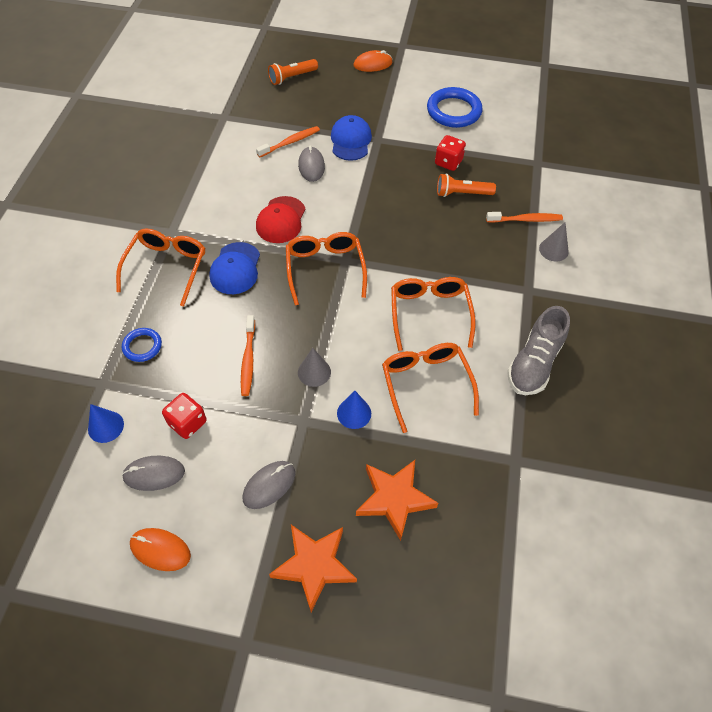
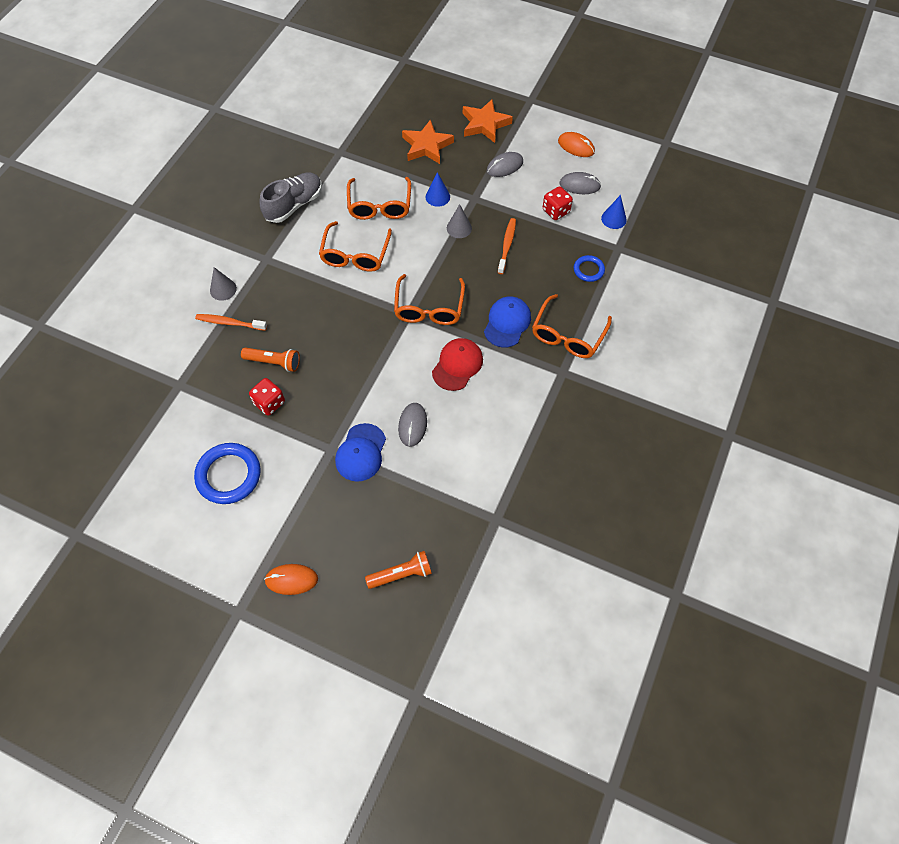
camera: 165 degrees left, 5 degrees up
(290, 142) = (427, 463): orange toothbrush -> none

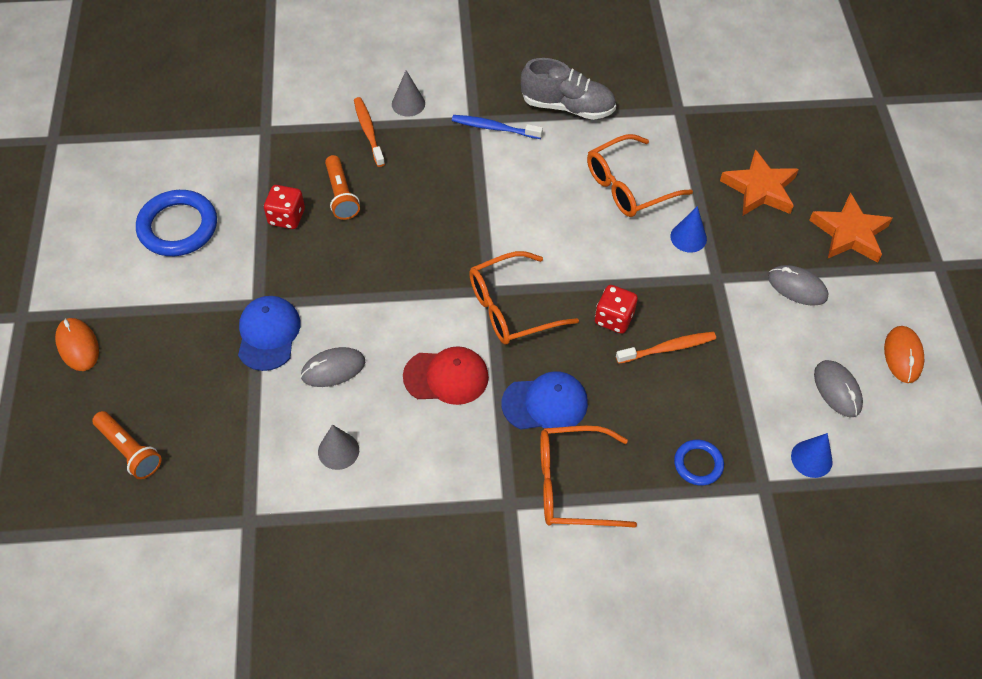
camera: 60 degrees right, 5 degrees down
(282, 251) = (494, 128): none -> blue toothbrush
(355, 255) = (538, 197): orange glasses -> none
(361, 452) = (268, 334): blue cap -> blue cap turned 105 degrees clockwise
(459, 228) = (656, 283): grey cone -> grey cone (338, 451)
(556, 211) = (769, 380): red dice -> red dice (614, 318)

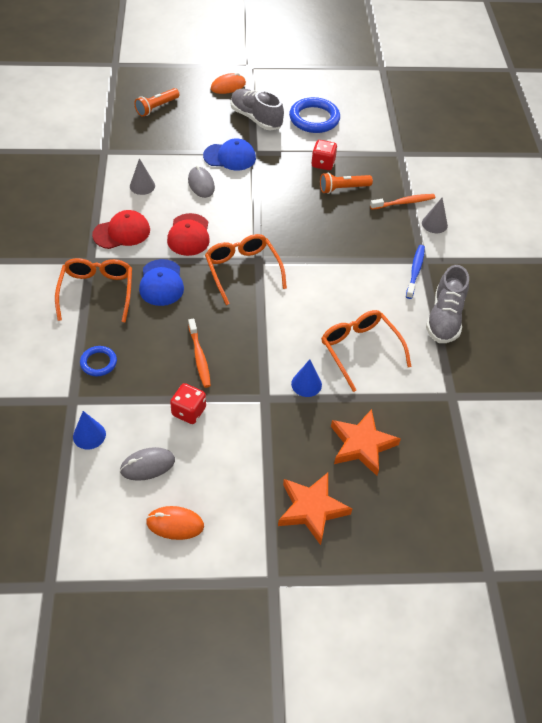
camera: 90 degrees right, 5 degrees down
(172, 303) = (256, 118): none -> grey shoe
(446, 467) = (122, 232): none -> red cap
(614, 318) = (229, 327): red dice -> red dice (189, 411)
(797, 287) = (252, 455): grey mouse -> none

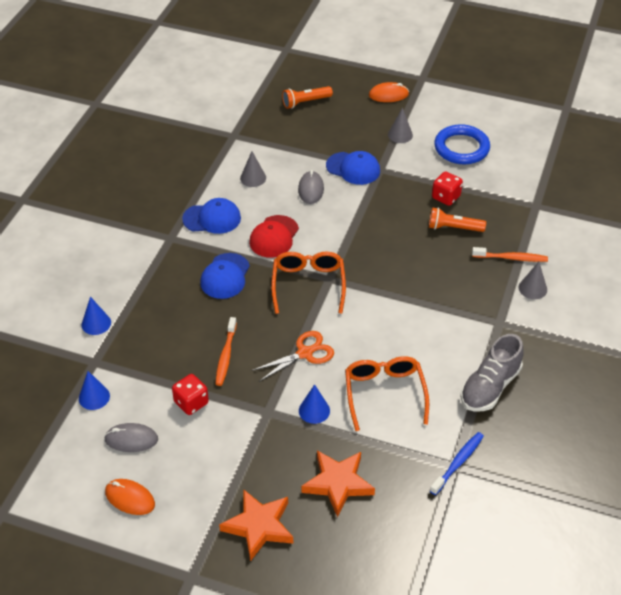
camera: 25 degrees right, 5 degrees down
(55, 362) = (96, 323): none -> blue cone
(97, 292) = (162, 269): orange glasses -> none
(98, 363) = (133, 335): blue ring -> none
(122, 232) = (212, 218): red cap -> blue cap
(256, 118) = (400, 135): grey shoe -> grey cone
(271, 334) = (304, 353): none -> orange scissors
(415, 271) = (484, 331): blue toothbrush -> blue toothbrush (458, 463)

